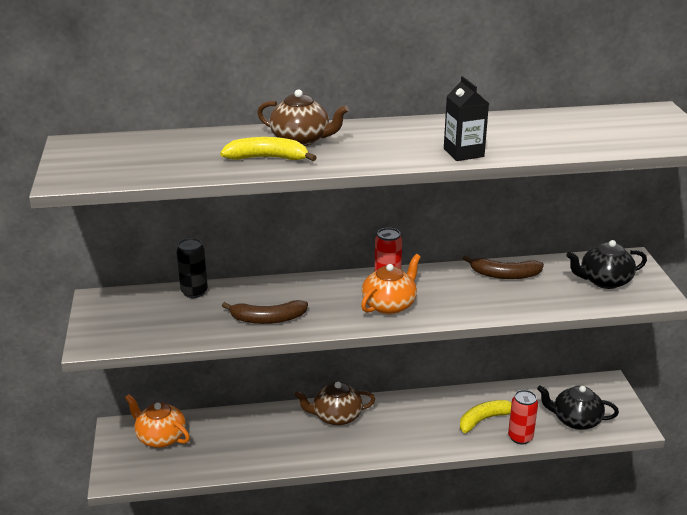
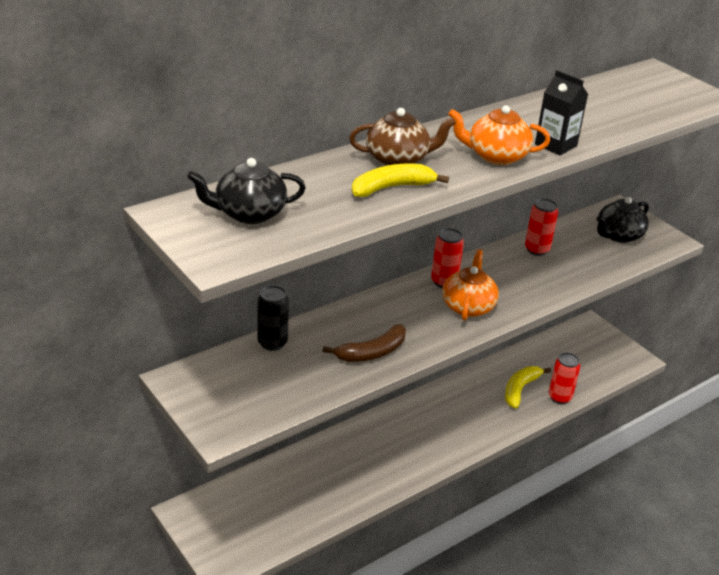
camera: 30 degrees left, 5 degrees up
(160, 437) = (237, 506): orange teapot -> orange teapot (496, 156)
(336, 416) = (391, 428): brown teapot -> none
(504, 275) = (537, 250): brown banana -> red can
(575, 420) = (590, 367): black teapot -> black teapot (249, 213)

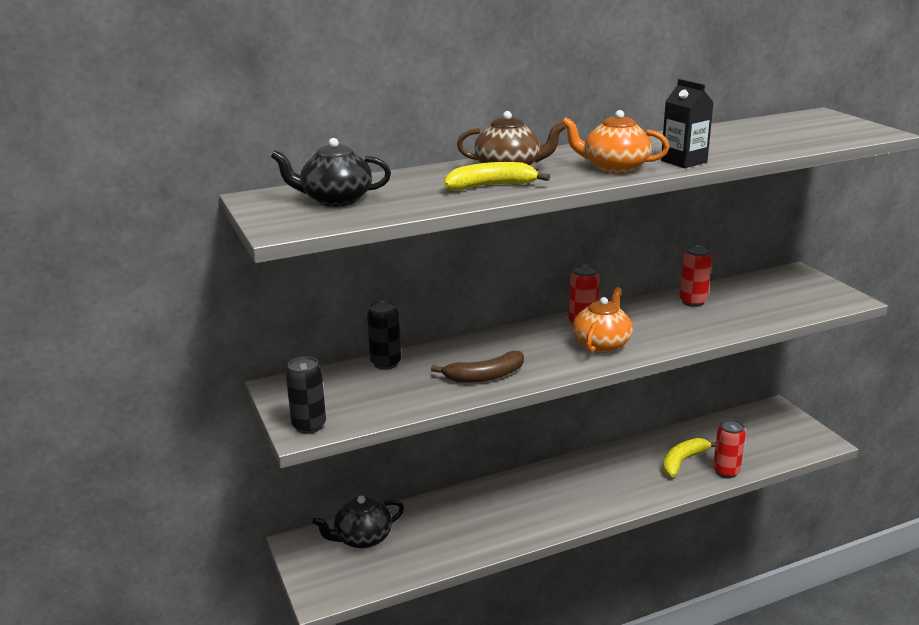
camera: 15 degrees right, 10 degrees down
(224, 425) = (309, 426): none -> black can
(618, 235) = (789, 293): black teapot -> black teapot (362, 538)

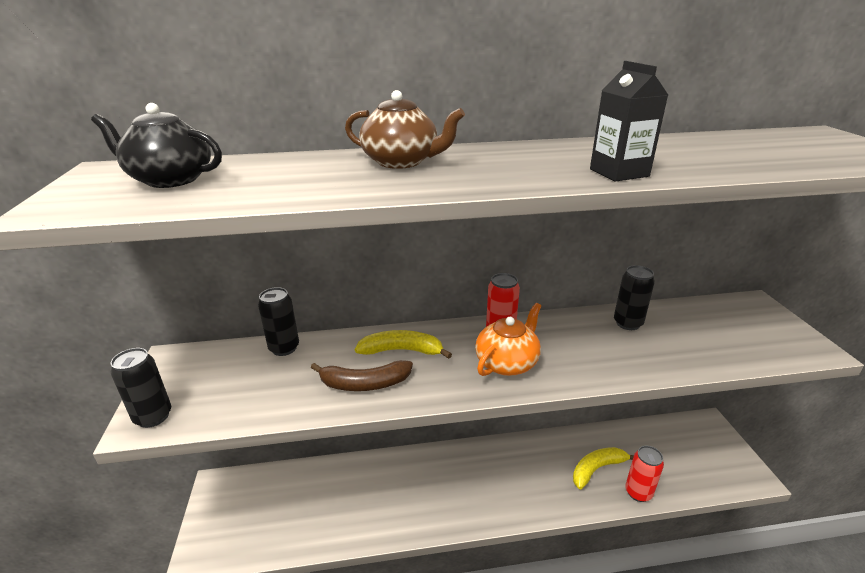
camera: 15 degrees right, 5 degrees up
(362, 538) = (270, 492): black teapot -> none
(490, 186) = (355, 181): yellow banana -> yellow banana (402, 350)
(614, 167) = (524, 172): orange teapot -> none
(693, 302) = (627, 323): red can -> black can

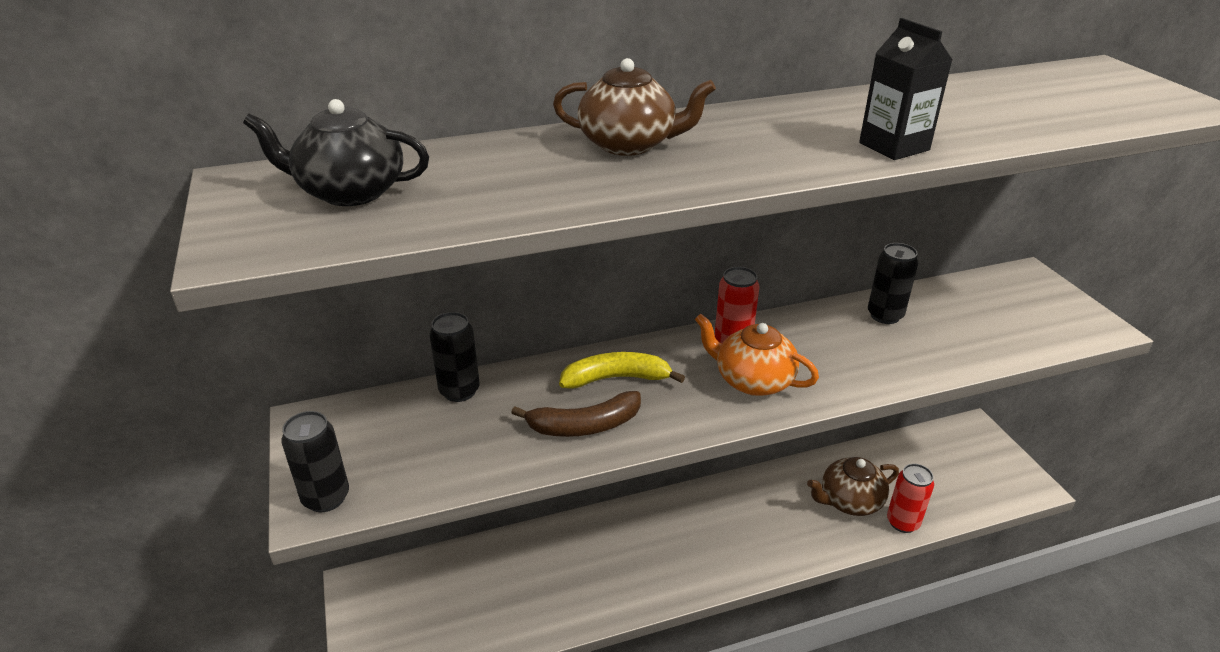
camera: 10 degrees left, 5 degrees up
(507, 363) = (752, 380): orange teapot -> orange teapot turned 90 degrees counterclockwise
(597, 469) = (849, 501): yellow banana -> brown teapot

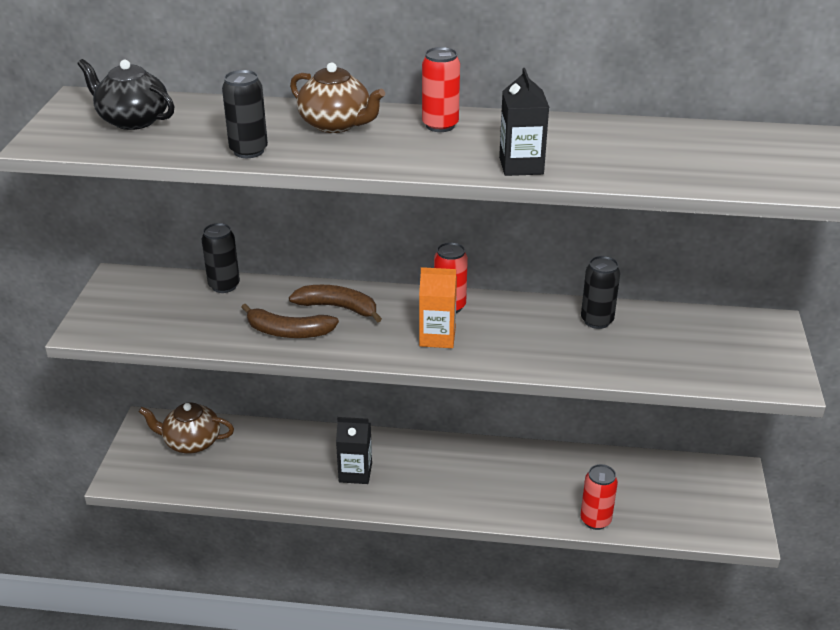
camera: 25 degrees right, 0 degrees up
(326, 498) = (95, 326): black can -> black can (249, 151)
(616, 378) = (338, 307): yellow banana -> brown banana
(639, 559) = (355, 472): none -> black carton
(748, 123) = (440, 125): none -> red can
(752, 380) = (437, 337): orange teapot -> orange carton
(849, 501) = (562, 489): brown teapot -> brown teapot (191, 442)

